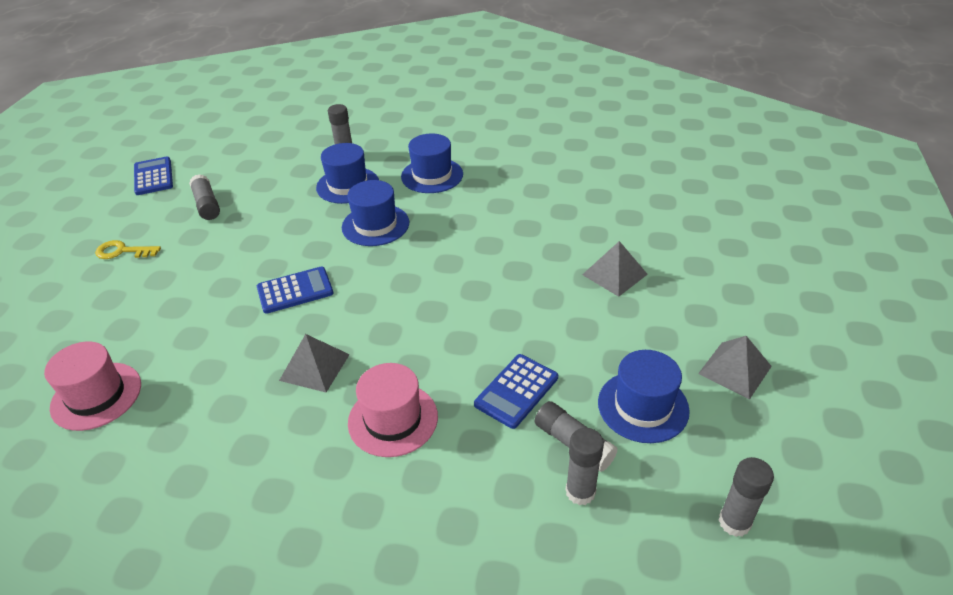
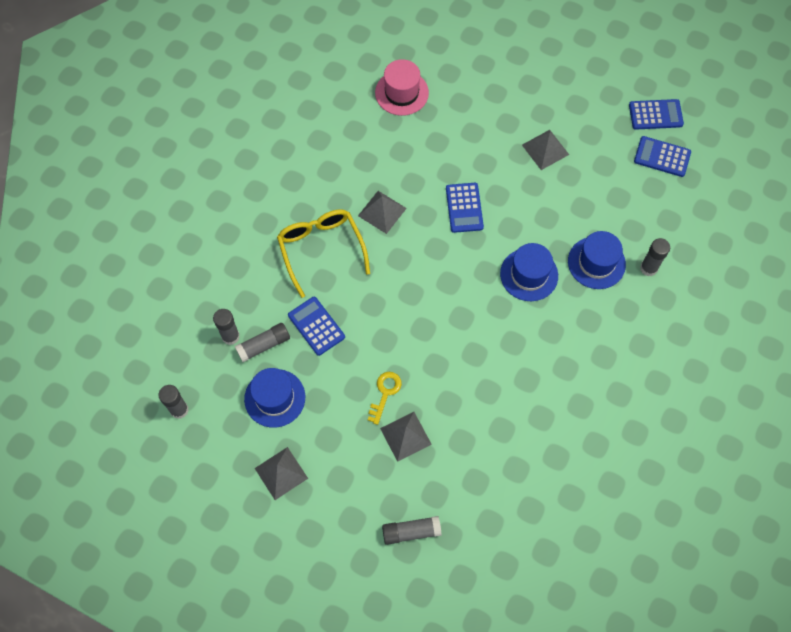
camera: 105 degrees right, 25 degrees up
(122, 251) = (550, 98): yellow key -> yellow key (385, 393)
(201, 242) = (545, 149): none -> grey pyramid
(207, 205) = (598, 154): grey glue stick -> grey glue stick (411, 531)
(209, 166) = (662, 157): none -> blue calculator
(393, 419) = (321, 249): pink hat -> yellow glasses
(432, 175) = (592, 335): blue hat -> none

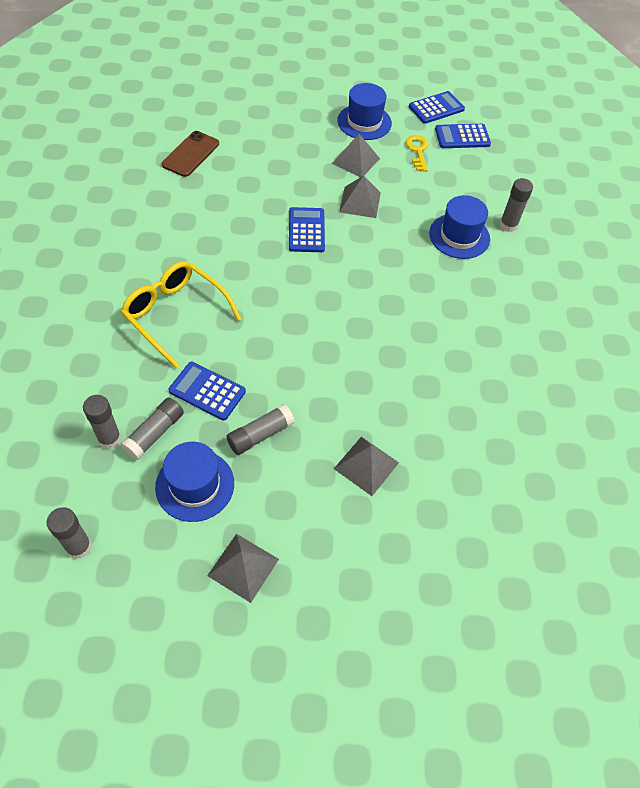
camera: 30 degrees left, 10 degrees down
(382, 212) = (224, 259): grey pyramid -> grey pyramid (360, 202)
(385, 393) = (319, 430): yellow key -> yellow key (417, 151)
(401, 93) = (191, 154): pink hat -> brown phone
(411, 531) = (429, 566): grey glue stick -> grey glue stick (260, 434)
(464, 208) = (306, 230): blue calculator -> blue calculator turned 150 degrees counterclockwise
(529, 274) = (403, 266): blue hat -> blue hat (364, 122)

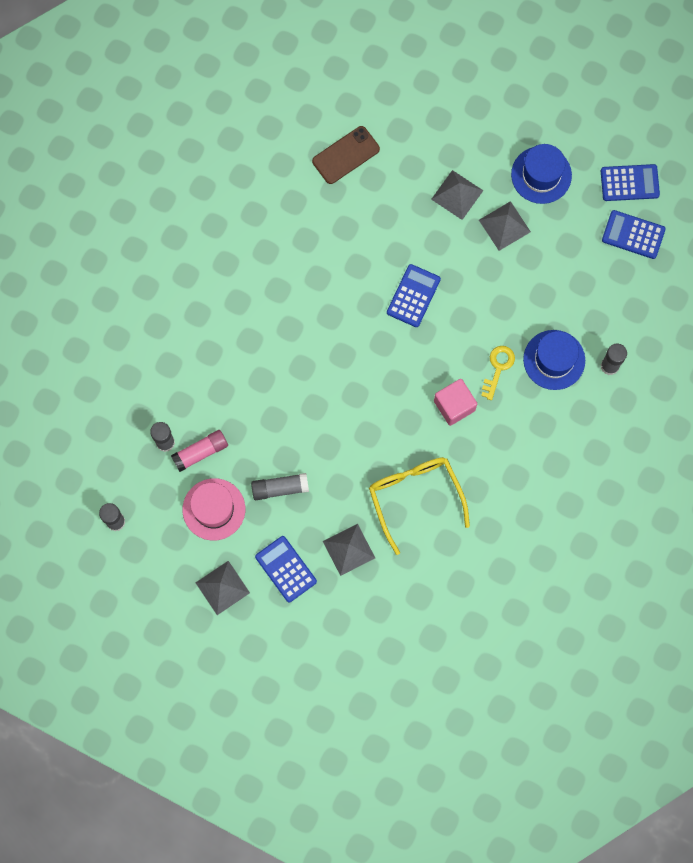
camera: 30 degrees right, 20 degrees up
(154, 433) = (200, 452): grey glue stick -> pink glue stick
(175, 315) = (258, 344): yellow glasses -> yellow glasses (415, 497)
(195, 485) = (214, 509): blue hat -> pink hat
(207, 391) = (255, 431): blue calculator -> blue calculator (286, 569)
(360, 202) = (481, 281): grey pyramid -> grey pyramid (457, 195)
(395, 299) = (454, 405): none -> pink cube
(417, 151) = (575, 236): yellow key -> yellow key (498, 368)

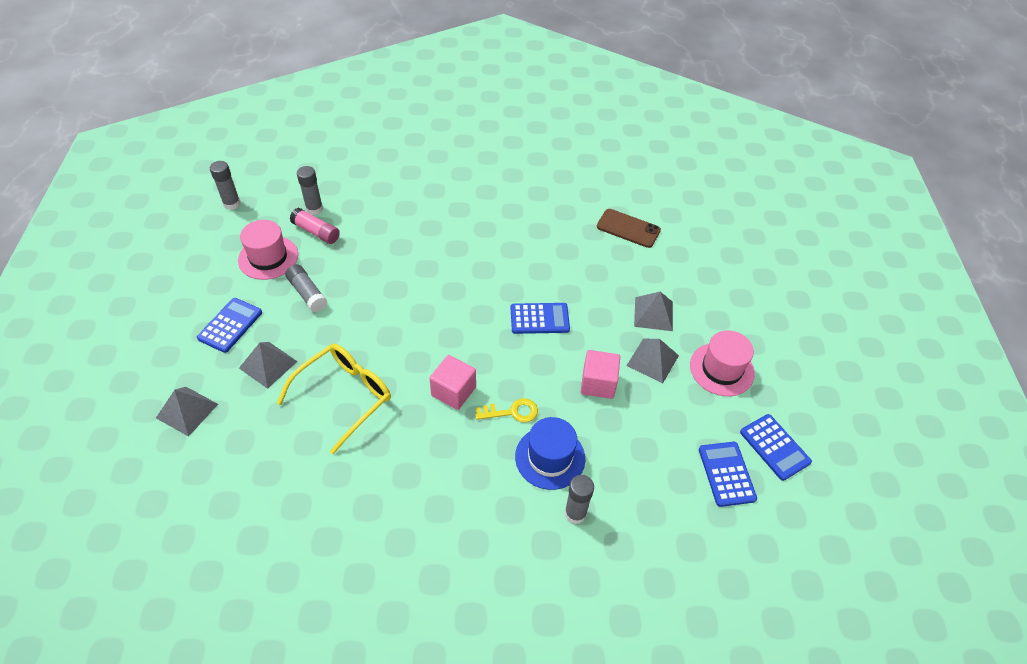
camera: 60 degrees right, 25 degrees down
(222, 587) = (196, 288): grey pyramid -> grey pyramid (187, 411)
(505, 284) = (598, 383): none -> pink cube
(541, 175) = (721, 369): blue hat -> pink hat

